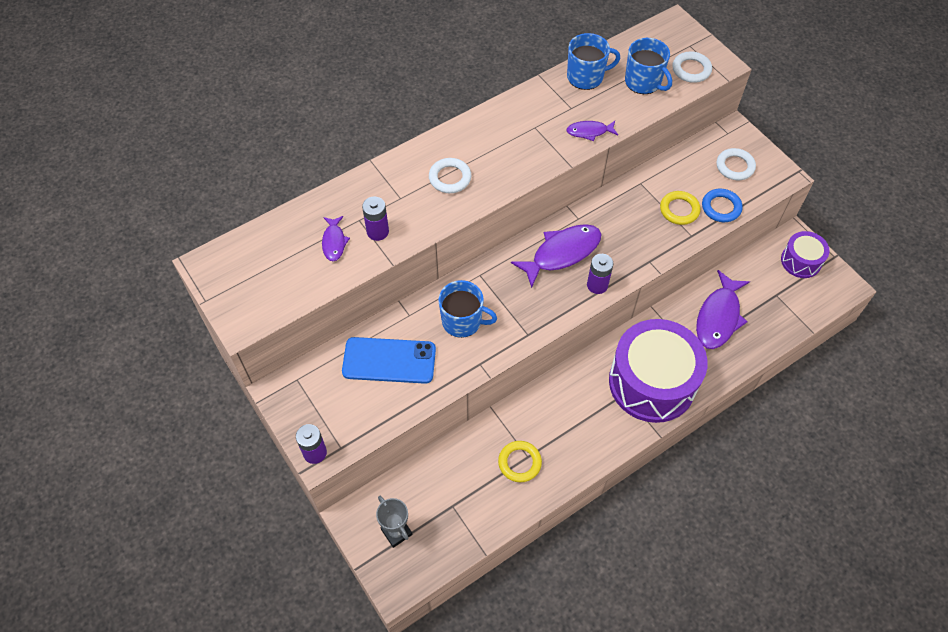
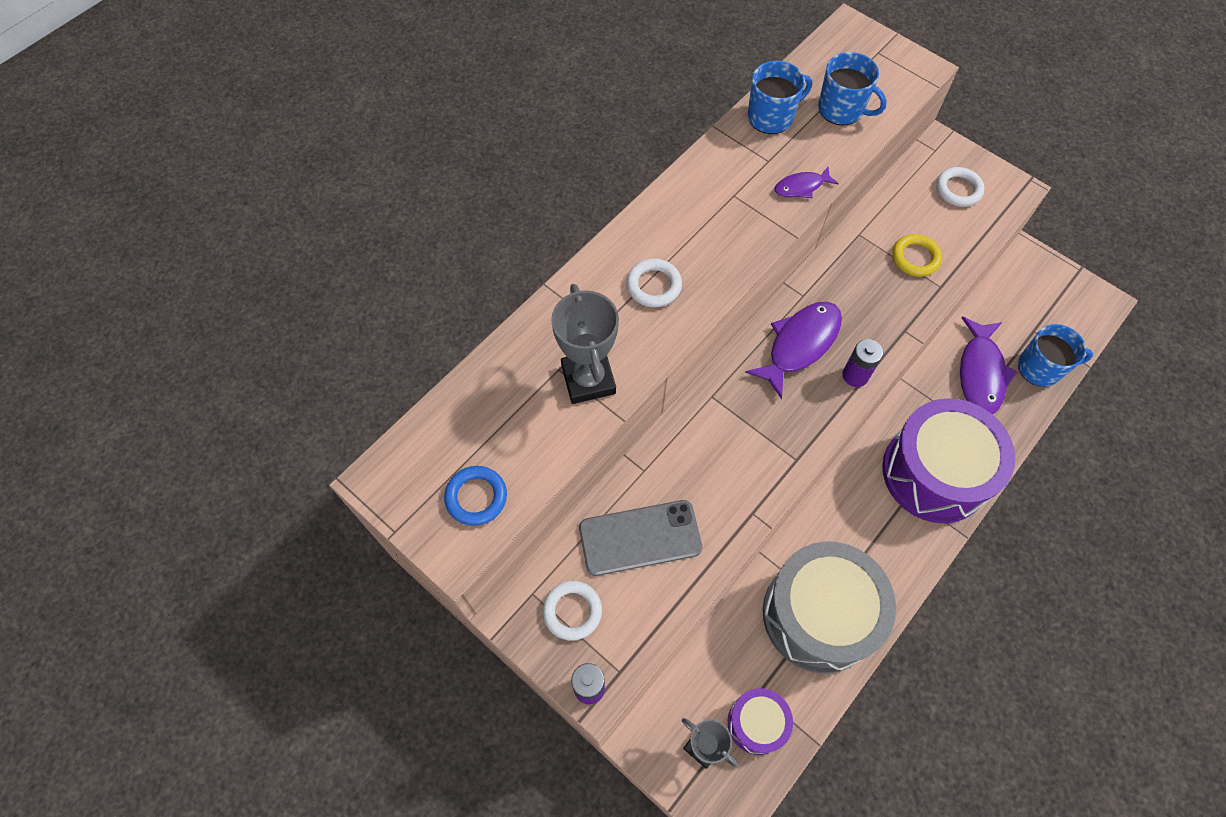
camera: 15 degrees left, 5 degrees up
(334, 242) = (537, 407): purple fish -> none
(377, 231) = (588, 379): purple battery -> grey trophy
(389, 361) = (640, 538): blue phone -> grey phone
(463, 321) = (712, 462): blue mug -> blue mug (1040, 368)
(519, 463) = (819, 615): yellow ring -> grey drum
(691, 70) = (891, 82): white ring -> white ring (572, 611)
(721, 207) = (961, 244): blue ring -> blue ring (476, 497)
(801, 261) = (1046, 283): purple drum -> purple drum (756, 723)

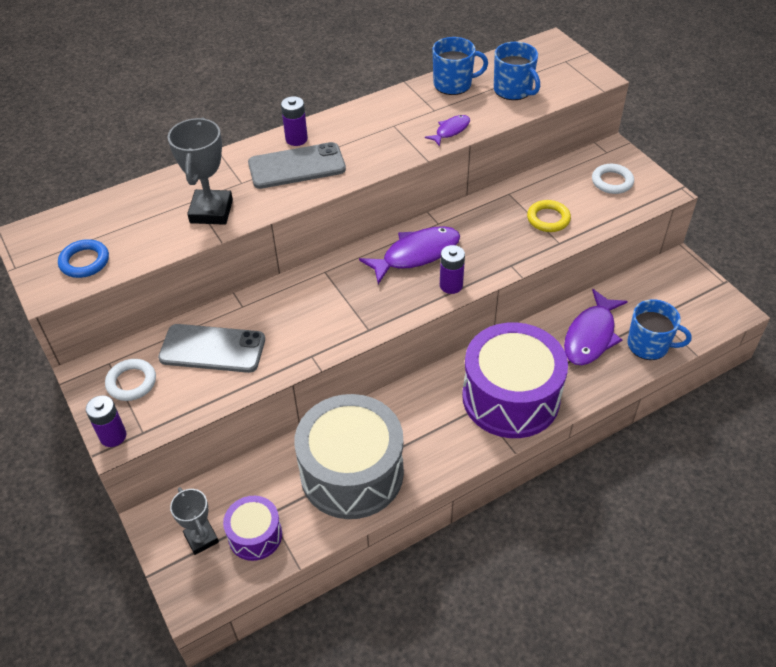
camera: 20 degrees right, 15 degrees down
(632, 245) = (296, 139): none -> purple battery
(653, 285) = (297, 166): white ring -> grey phone
(801, 187) = (450, 131): purple fish -> purple fish turned 135 degrees clockwise

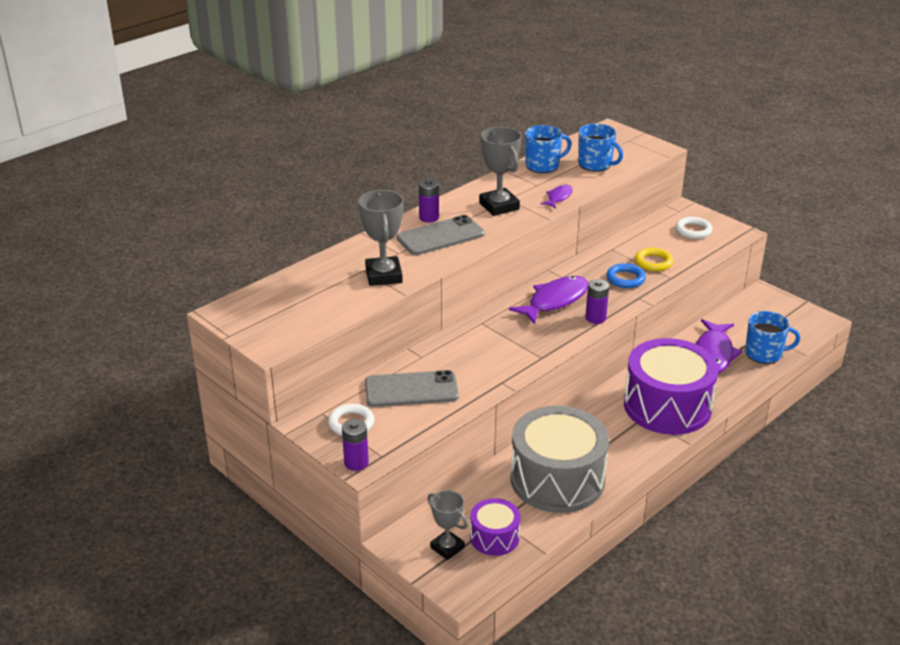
camera: 15 degrees left, 15 degrees down
(84, 262) = (291, 323): blue ring -> blue ring (625, 279)
(379, 134) = (499, 206): none -> grey trophy

